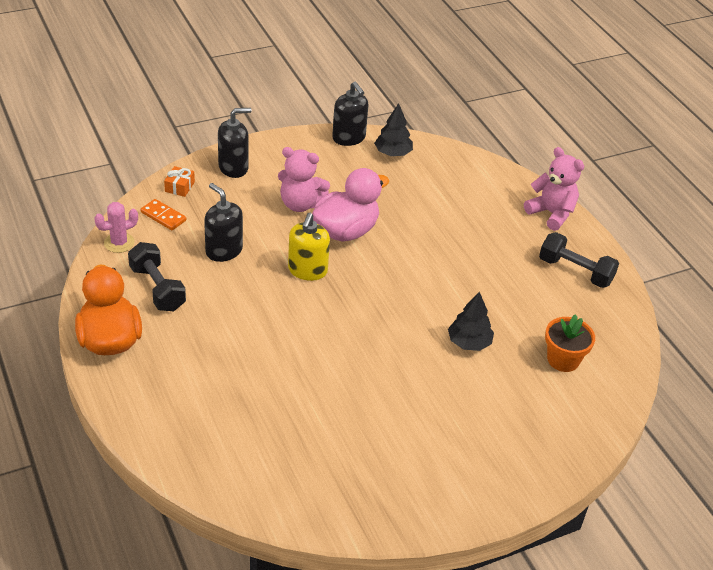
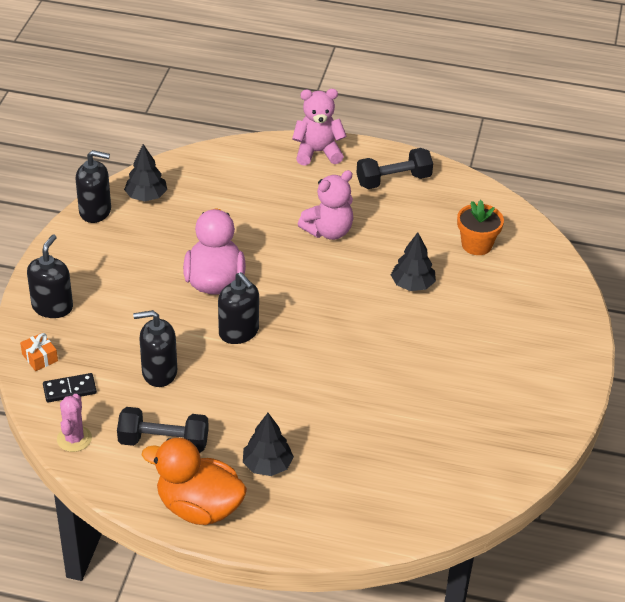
camera: 50 degrees left, 0 degrees up
(163, 216) = (69, 390): orange domino -> black domino
(186, 356) = (267, 465): none -> black tree
(300, 204) = (150, 290): pink teddy bear -> pink teddy bear (328, 231)
(307, 270) = (239, 332): yellow soap dispenser -> black soap dispenser

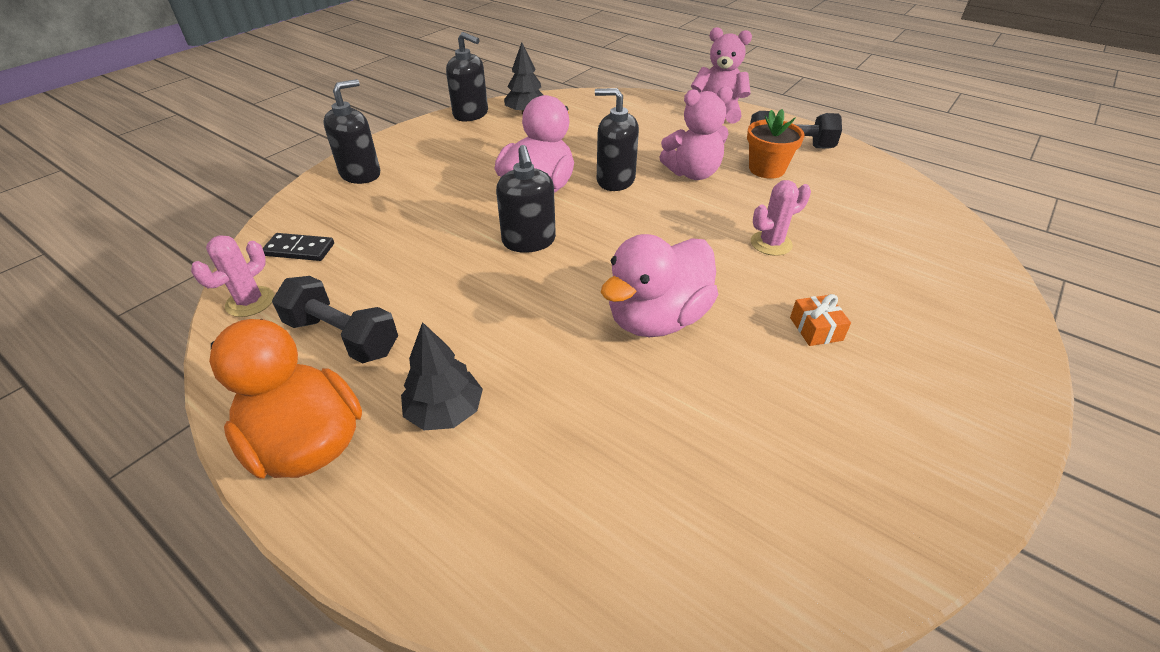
camera: 25 degrees right, 0 degrees up
(40, 357) = (303, 212): orange gift -> orange gift (816, 329)
(159, 372) = (407, 258): black soap dispenser -> black soap dispenser (615, 180)
(362, 367) = (657, 319): none -> pink duck
(412, 284) = (771, 243): black tree -> pink cactus
(477, 245) = (872, 222): orange flower pot -> orange flower pot (766, 169)

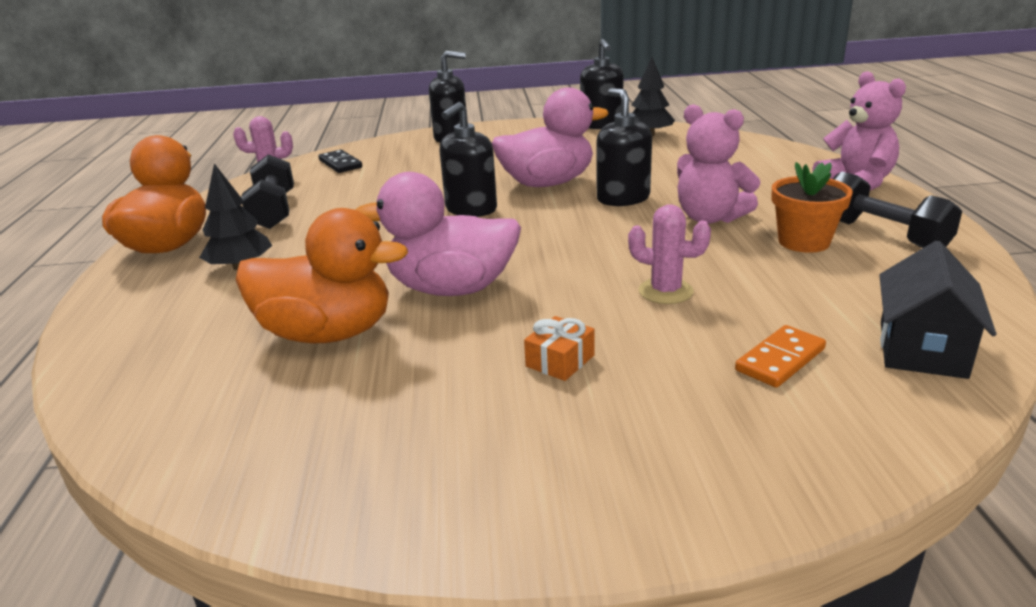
camera: 50 degrees right, 15 degrees down
(654, 415) = (327, 333): none -> orange duck
(891, 257) = (780, 360): none -> orange domino
(919, 215) = (922, 349): none -> black house

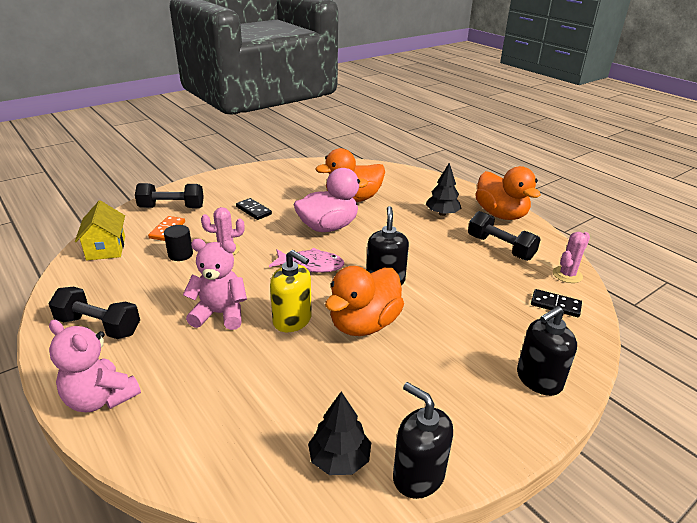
camera: 145 degrees right, 5 degrees up
(545, 242) = (311, 265): none -> pink fish
(547, 183) = (364, 324): pink duck -> orange duck
(560, 361) = (253, 210): orange gift -> black domino
(623, 198) = (292, 320): black soap dispenser -> yellow soap dispenser
(755, 301) = (180, 254): none -> black cylinder
(765, 428) = (172, 207): none -> black dumbbell
(803, 242) = (154, 305): orange flower pot -> none
(922, 349) = (106, 248): black house -> yellow house

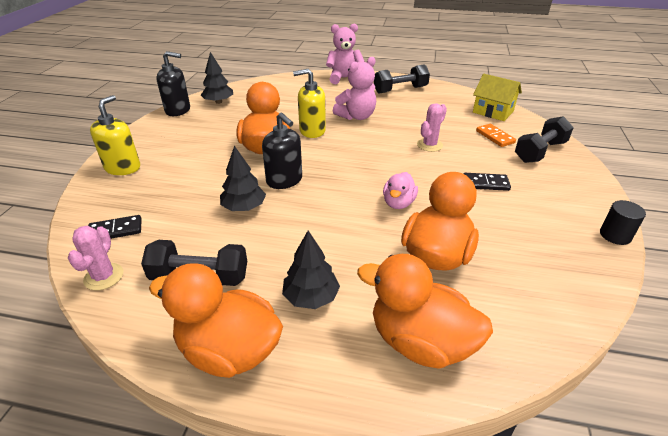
camera: 140 degrees right, 5 degrees up
(180, 254) = (447, 129): black cylinder -> black cylinder (615, 235)
(311, 265) = (354, 164): pink fish -> none
(328, 227) = (398, 203): pink duck -> pink duck, size x0.55
(410, 183) = (420, 342): none -> orange duck
(439, 275) = (244, 207): none -> black tree
(538, 380) = (123, 168): black soap dispenser -> yellow soap dispenser

